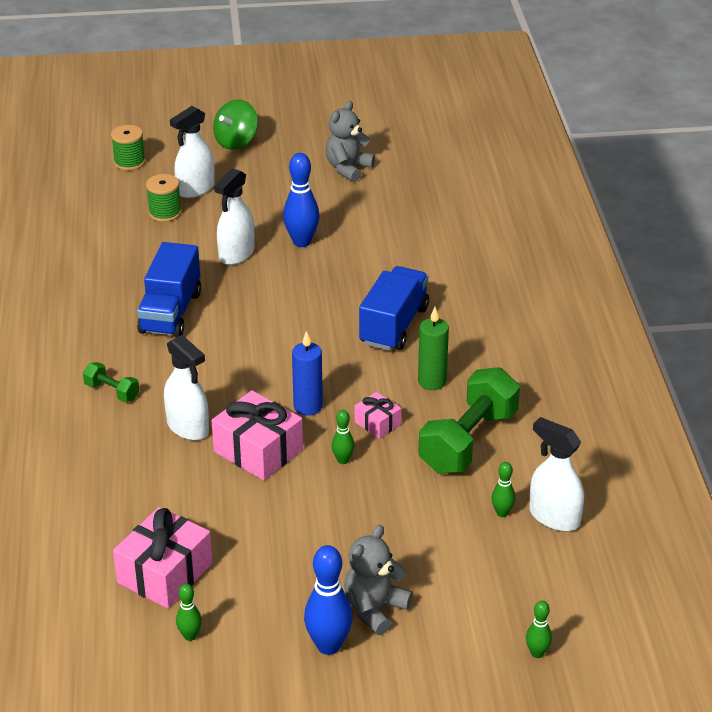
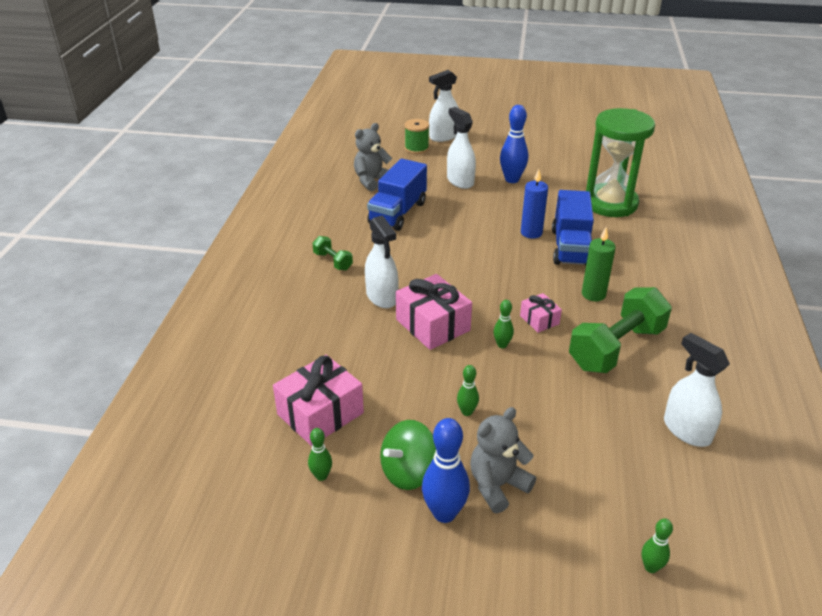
camera: 15 degrees right, 0 degrees up
(129, 162) = (403, 115): green spool -> none
(236, 142) = (482, 112): green spinning top -> green spinning top (408, 472)
(236, 254) = (460, 181): white spray bottle -> white spray bottle turned 105 degrees clockwise
(308, 406) = (484, 297): blue candle -> blue candle (531, 233)
(348, 169) = (559, 138): grey teddy bear -> grey teddy bear (372, 181)
(394, 326) = (570, 247): blue truck -> blue truck turned 150 degrees clockwise
(430, 258) = (610, 203): none -> green hourglass
(502, 513) = (637, 417): green bowling pin -> green bowling pin (467, 412)

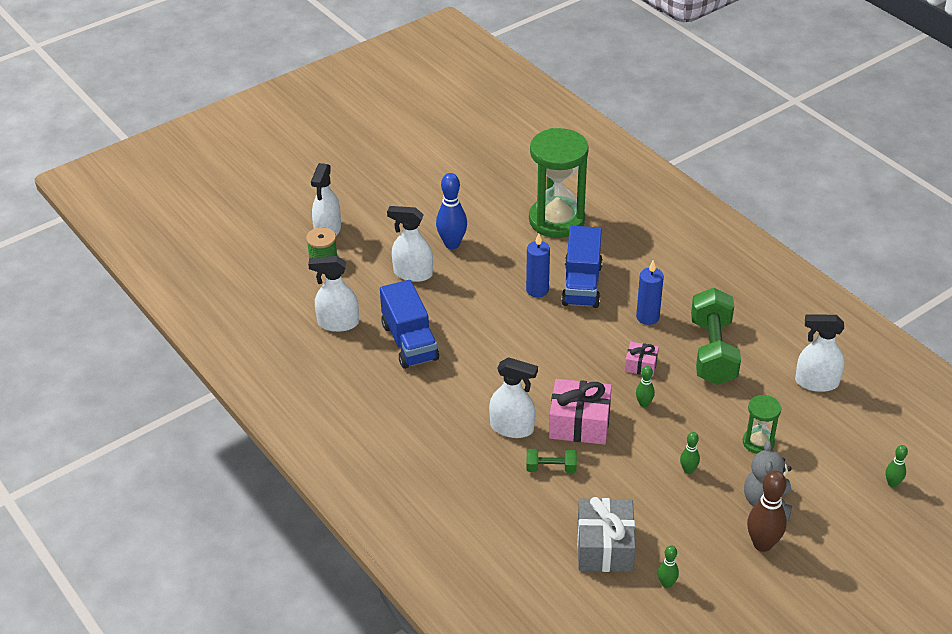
camera: 45 degrees left, 5 degrees up
(320, 413) = (604, 547): pink gift -> grey gift
(333, 261) = (428, 425): green dumbbell -> green dumbbell (551, 468)
(372, 181) = (338, 323): grey teddy bear -> white spray bottle
(408, 472) = (710, 537): green spinning top -> none
(444, 513) = (762, 544): blue bowling pin -> brown bowling pin
(559, 436) = (758, 442): none -> green hourglass
(570, 247) = (581, 285): blue truck -> blue truck turned 45 degrees clockwise
(593, 294) = (647, 317): green candle -> blue candle

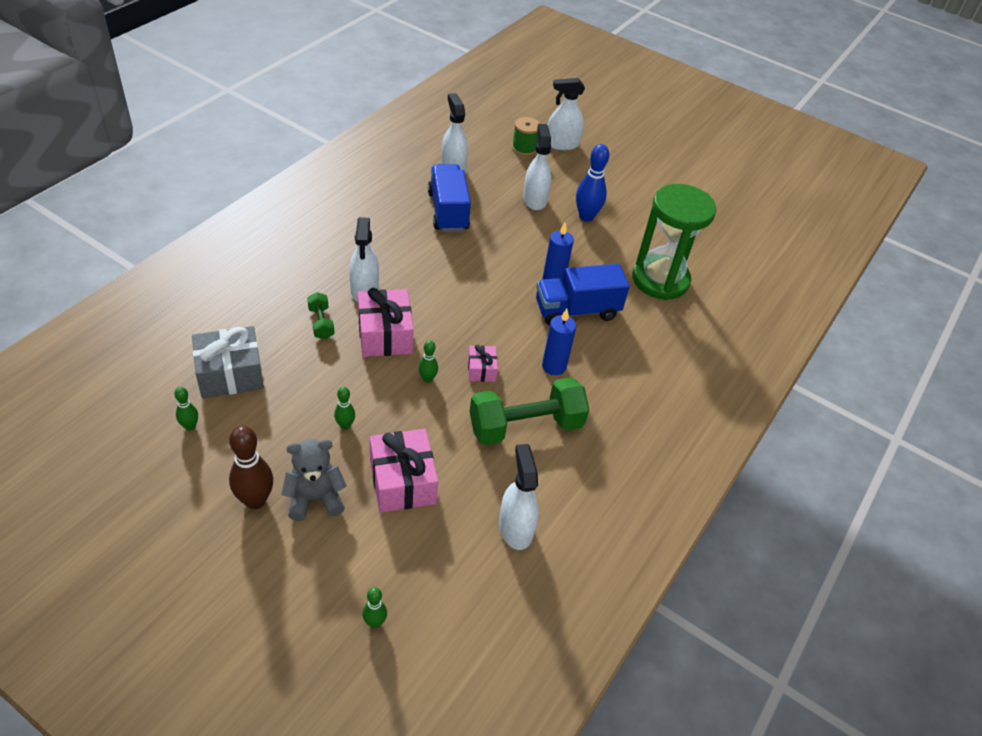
camera: 65 degrees right, 5 degrees up
(409, 342) = (448, 211): blue truck -> blue truck turned 120 degrees clockwise
(758, 442) = (402, 481): green hourglass -> pink gift

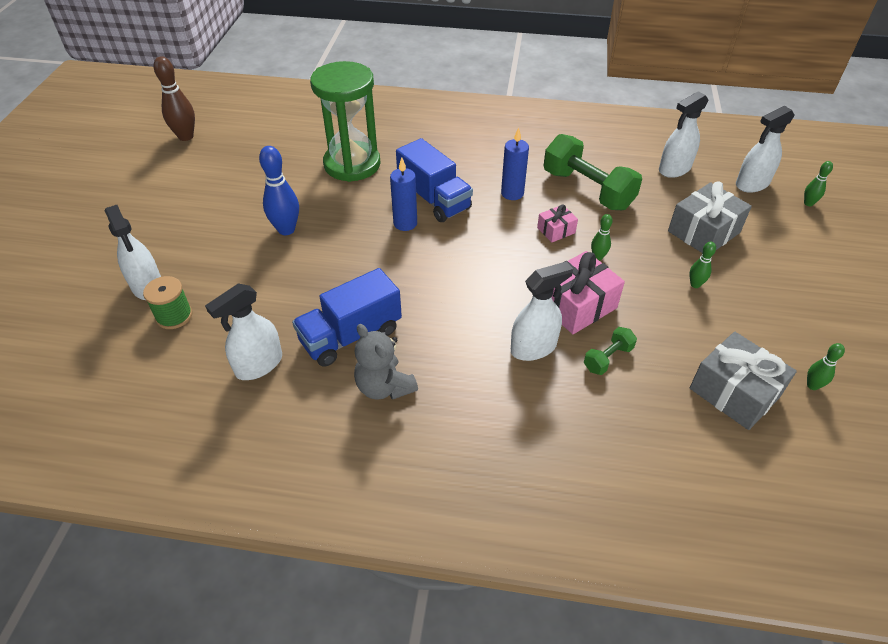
camera: 110 degrees left, 0 degrees up
(255, 500) = (813, 302): brown bowling pin -> brown bowling pin (186, 136)
(315, 498) = (771, 270): grey teddy bear -> grey teddy bear (384, 387)
(402, 481) = (703, 232): pink gift -> grey gift
(534, 199) = (280, 274): white spray bottle -> white spray bottle (752, 184)

